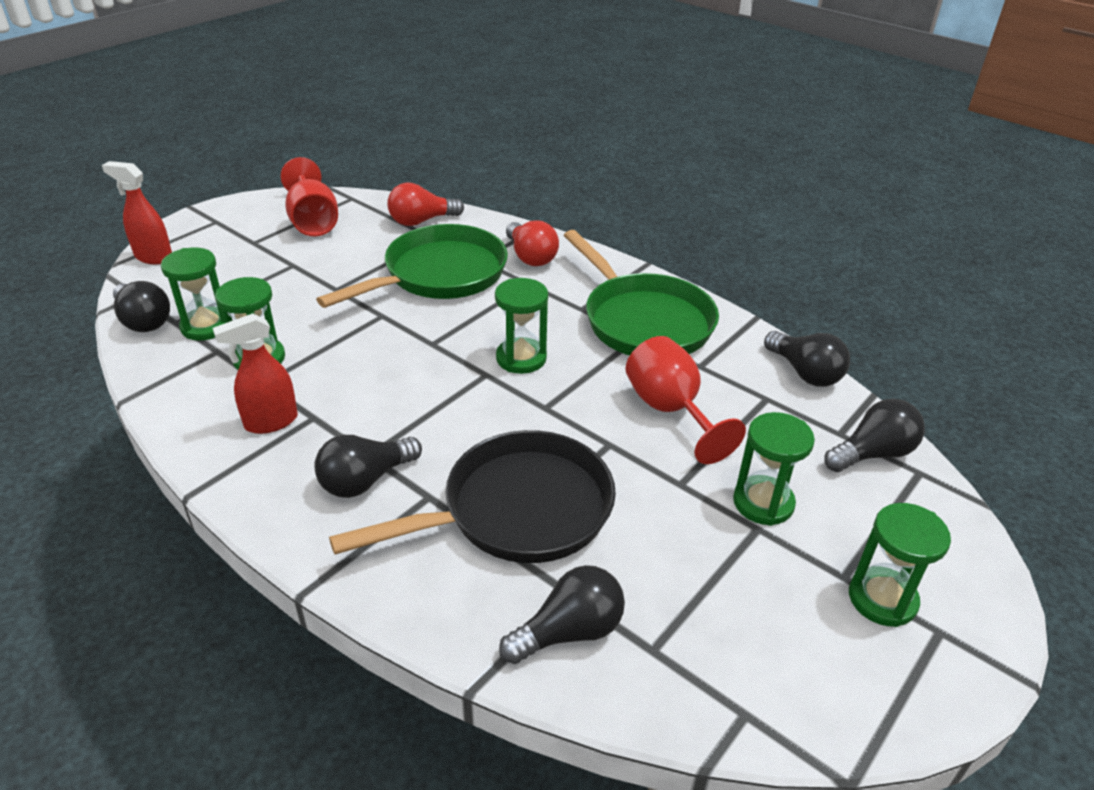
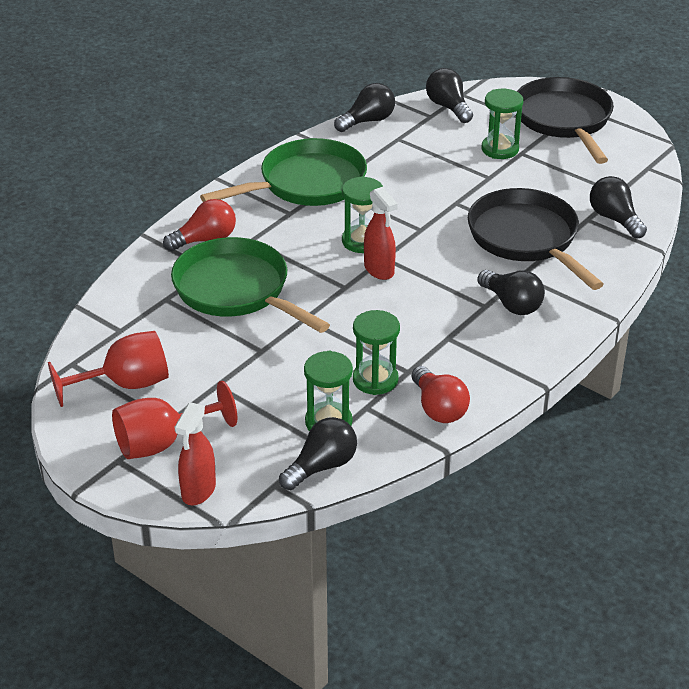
camera: 90 degrees left, 0 degrees up
(270, 422) = (457, 359): red spray bottle -> red spray bottle (379, 270)
(421, 221) = (130, 309): red light bulb -> red light bulb (438, 408)
(670, 411) = (417, 177): red goblet -> red goblet (162, 442)
(882, 599) = (564, 120): green hourglass -> black pan

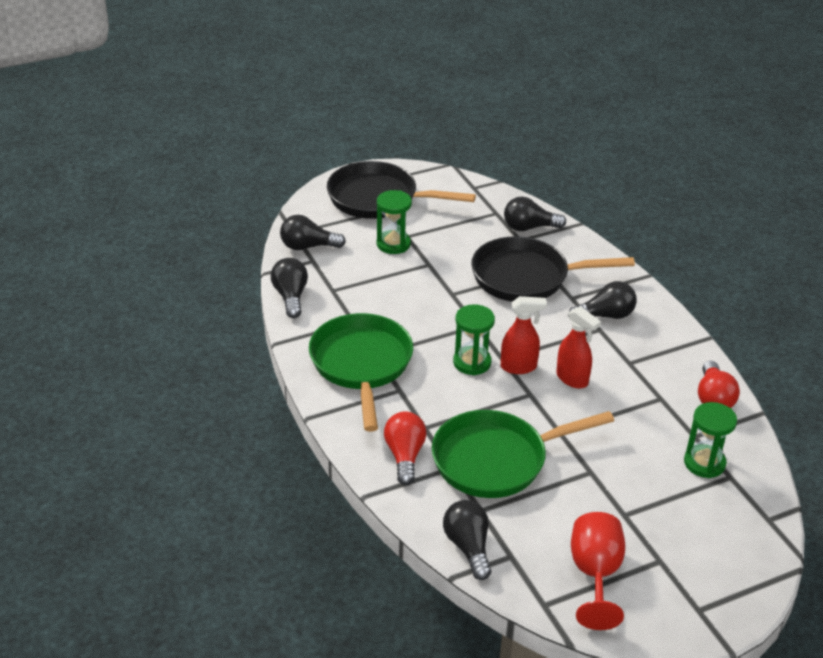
camera: 65 degrees left, 0 degrees up
(162, 442) = (687, 573): red goblet -> none
(198, 491) = (760, 568): red spray bottle -> red spray bottle (572, 379)
(321, 466) = (757, 485): black light bulb -> black light bulb (468, 547)
(375, 380) = (663, 419): green hourglass -> none
(438, 408) = (713, 398): red light bulb -> red light bulb turned 90 degrees clockwise

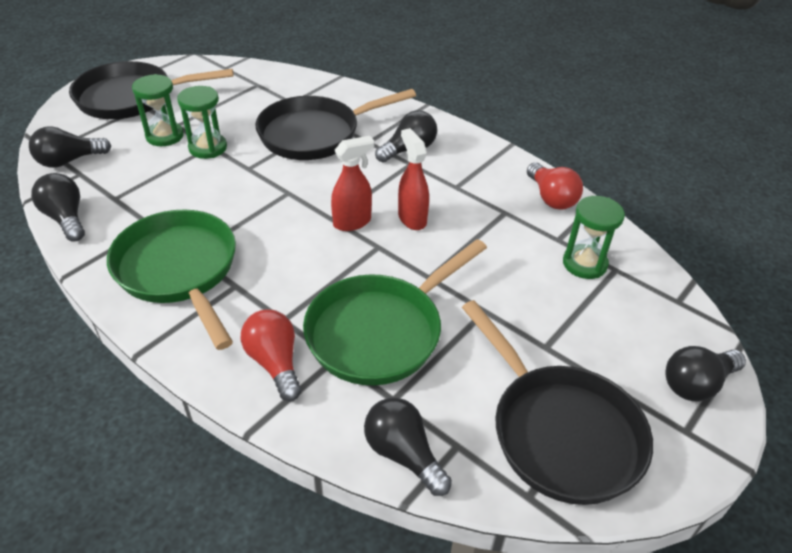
camera: 25 degrees left, 5 degrees up
(472, 362) = (301, 232): green hourglass -> green hourglass (208, 148)
(529, 227) = (295, 90): black light bulb -> black light bulb (696, 384)
(572, 379) = (412, 218): red spray bottle -> red spray bottle turned 135 degrees counterclockwise
(595, 574) = (559, 432): red goblet -> black pan

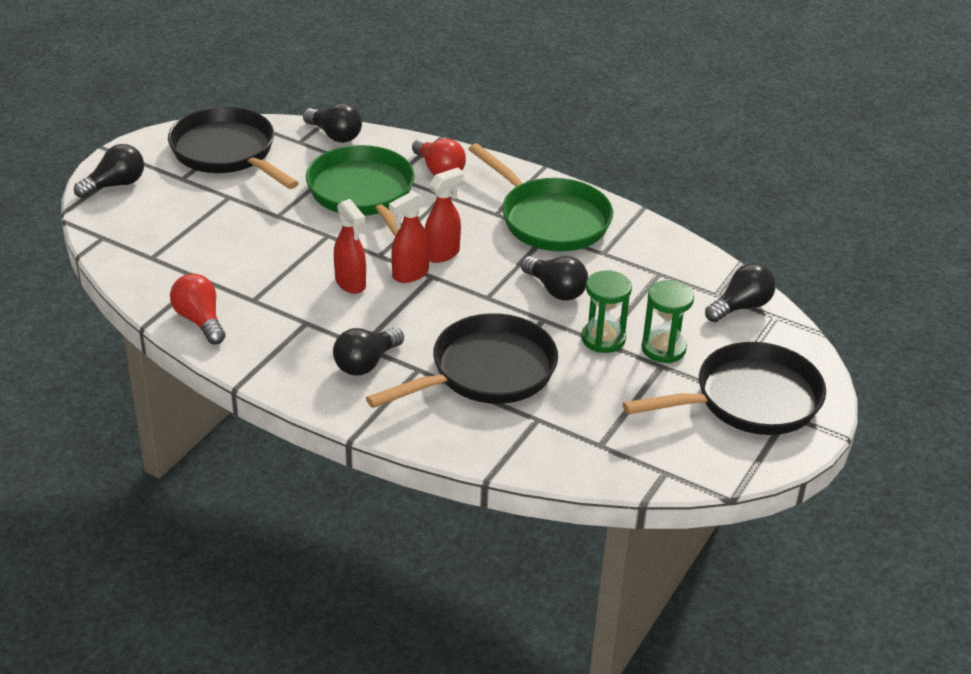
camera: 170 degrees right, 5 degrees down
(66, 218) = (686, 250): black light bulb -> black light bulb (555, 290)
(313, 241) = (442, 254): none -> red spray bottle
(380, 331) = (363, 194): green pan -> green pan turned 60 degrees counterclockwise
(584, 264) = (180, 259): green hourglass -> none

